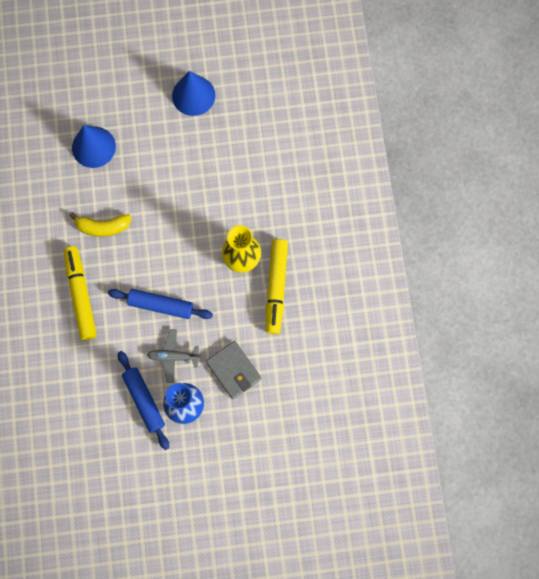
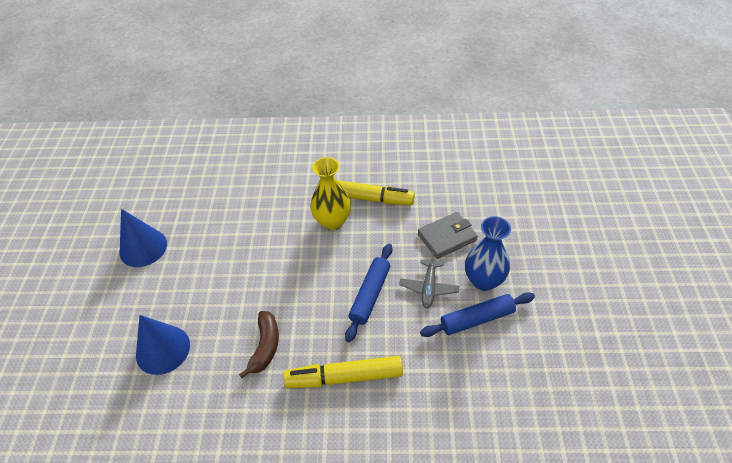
camera: 80 degrees left, 25 degrees down
(103, 227) = (265, 346): yellow banana -> brown banana

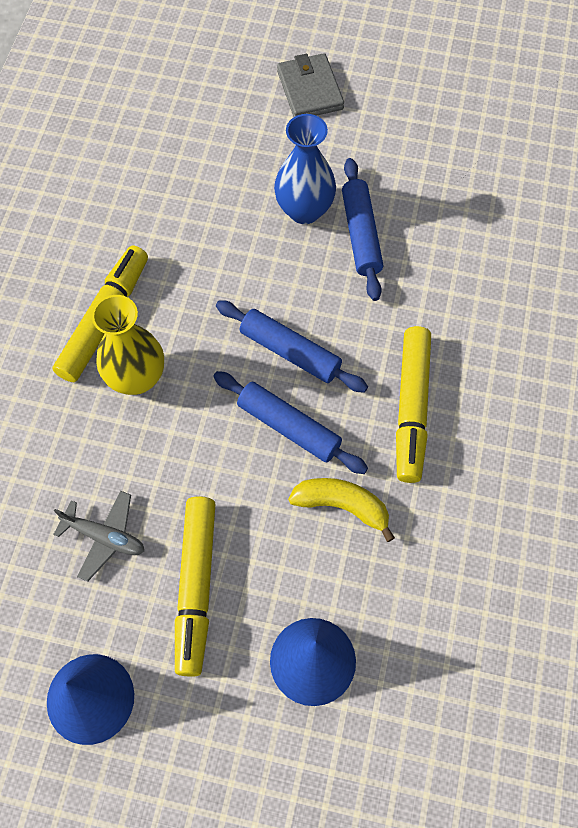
camera: 80 degrees left, 15 degrees up
(206, 280) = (196, 587): none -> yellow marker
(265, 346) = (342, 506): brown banana -> yellow banana
(316, 305) = (289, 427): none -> blue rolling pin
(428, 287) = (298, 276): grey plane -> grey plane (104, 537)
(447, 237) = (218, 232): grey wallet -> grey wallet (310, 90)

